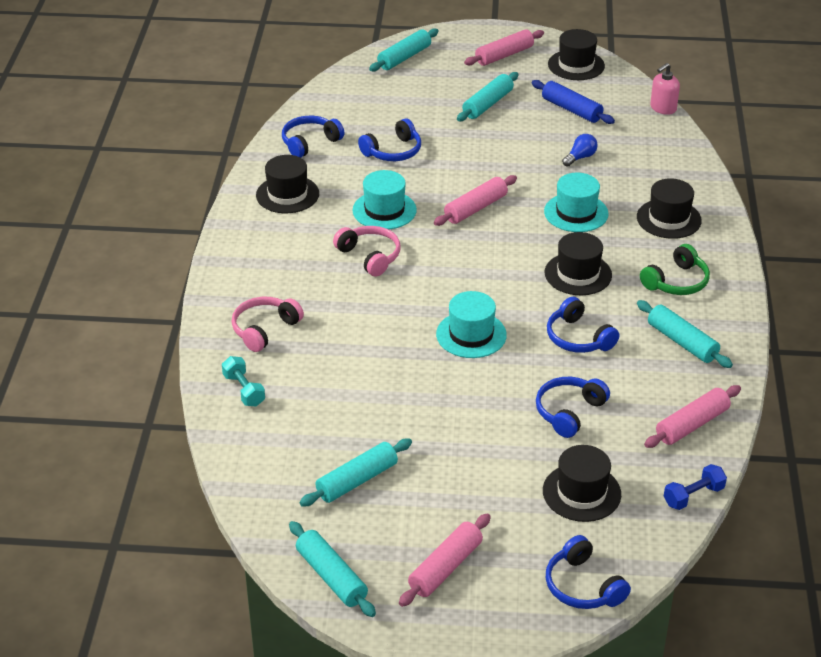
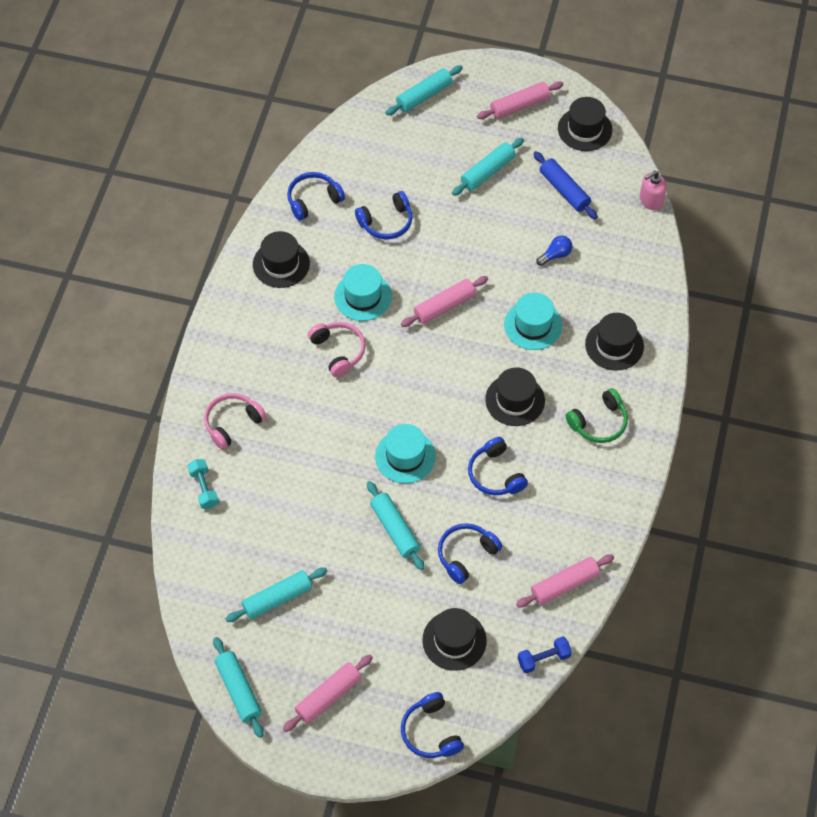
camera: 10 degrees right, 20 degrees up
(682, 342) = (583, 493): turquoise rolling pin -> turquoise rolling pin (395, 529)

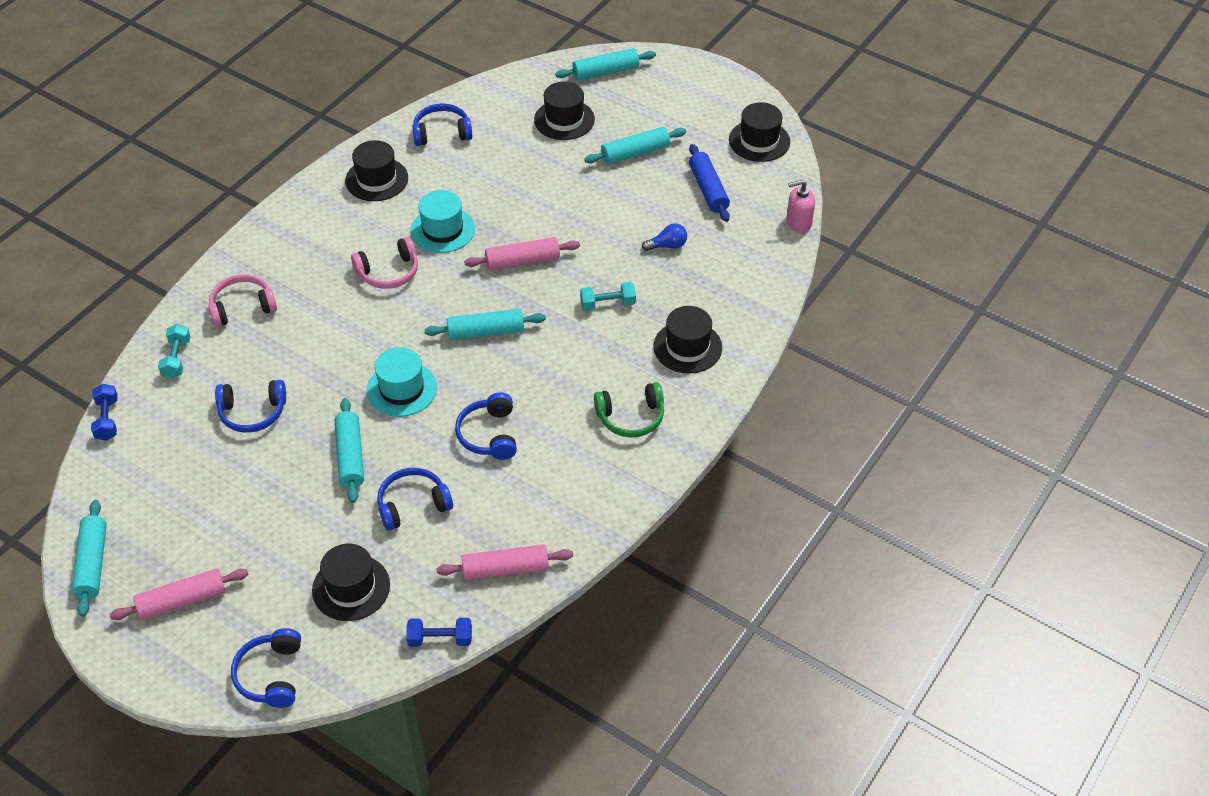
camera: 20 degrees right, 10 degrees down
(177, 562) = (107, 419): none -> blue dumbbell
(277, 598) = (187, 486): turquoise rolling pin -> turquoise rolling pin (486, 332)
(338, 351) = (388, 272): pink headphones -> pink headphones turned 75 degrees clockwise
(386, 222) = (505, 170): blue headphones -> blue headphones (252, 412)
(515, 400) = (549, 369): black hat -> black hat (564, 120)
(519, 106) = (700, 104): pink rolling pin -> none
(533, 325) = (608, 304): turquoise hat -> turquoise dumbbell

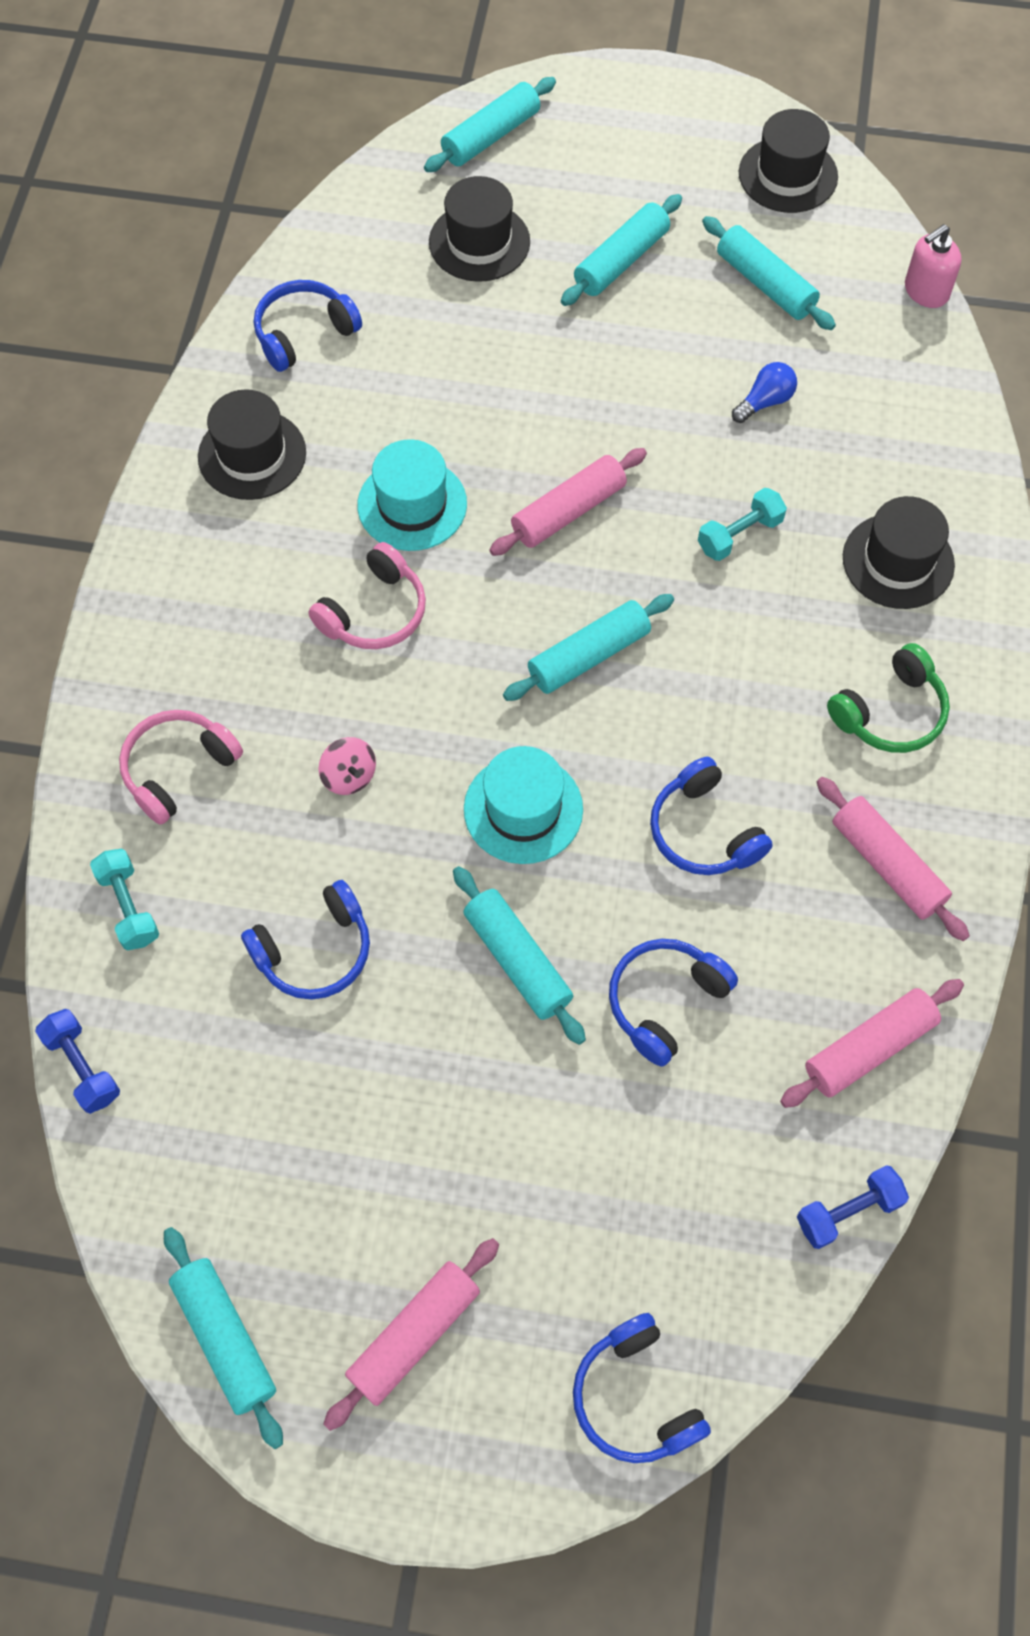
camera: 25 degrees left, 15 degrees up
(324, 341) = (349, 776): none -> pink spinning top
(351, 587) = (661, 1187): black hat -> none
(577, 488) = (887, 865): none -> pink rolling pin
(708, 189) = (765, 284): blue rolling pin -> turquoise rolling pin

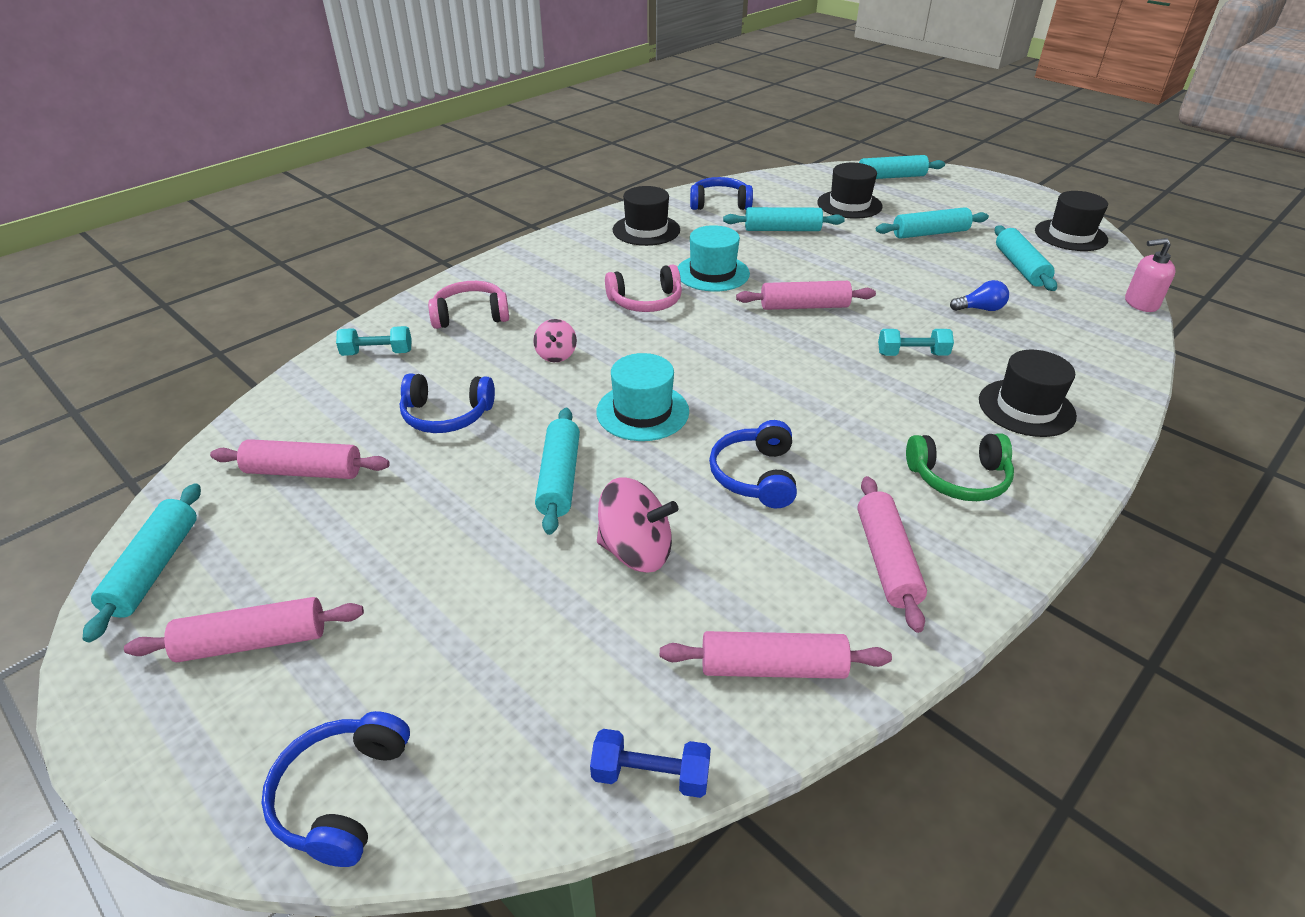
camera: 35 degrees right, 25 degrees down
(82, 1067) = (267, 402): blue dumbbell -> none
(128, 906) = (377, 353): turquoise dumbbell -> turquoise dumbbell turned 75 degrees clockwise
(241, 1128) = (304, 471): none -> pink rolling pin
(589, 656) = (757, 365): turquoise rolling pin -> turquoise rolling pin (782, 230)
(665, 1002) = (636, 551): blue headphones -> pink spinning top

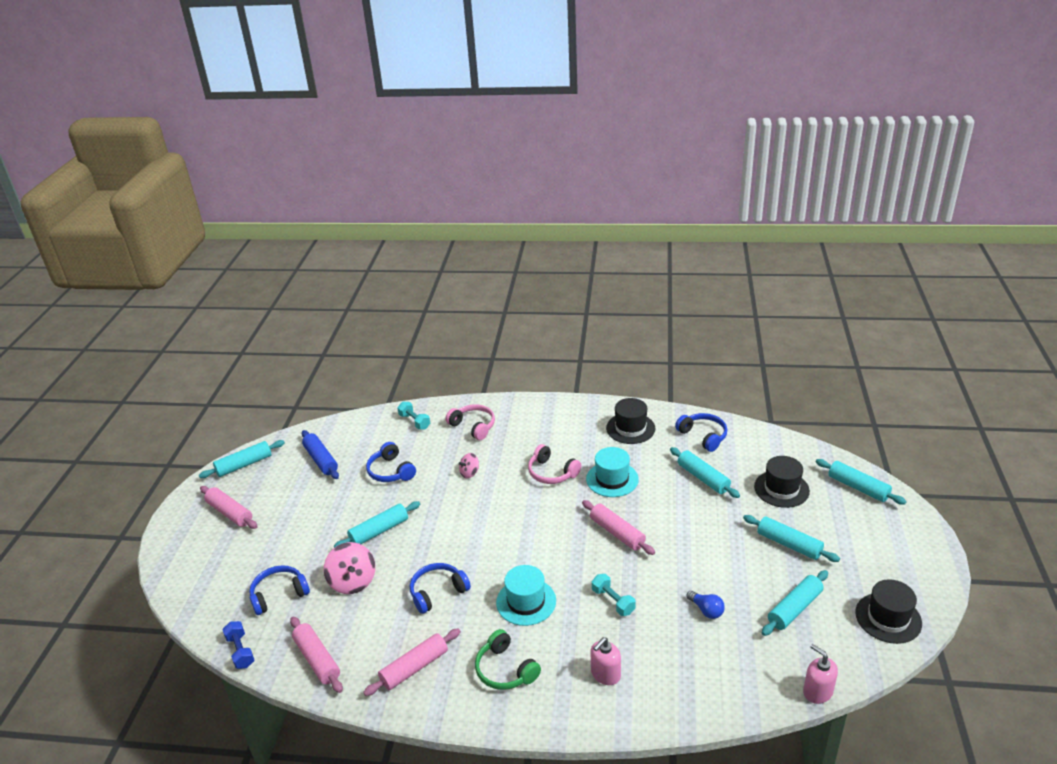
camera: 55 degrees right, 5 degrees down
(304, 471) = (321, 460): pink rolling pin -> blue rolling pin
(342, 795) = (185, 579): blue headphones -> blue headphones (279, 594)
(642, 412) = (452, 528): turquoise hat -> turquoise hat (526, 601)
(1026, 408) = (605, 674): black hat -> pink soap dispenser

